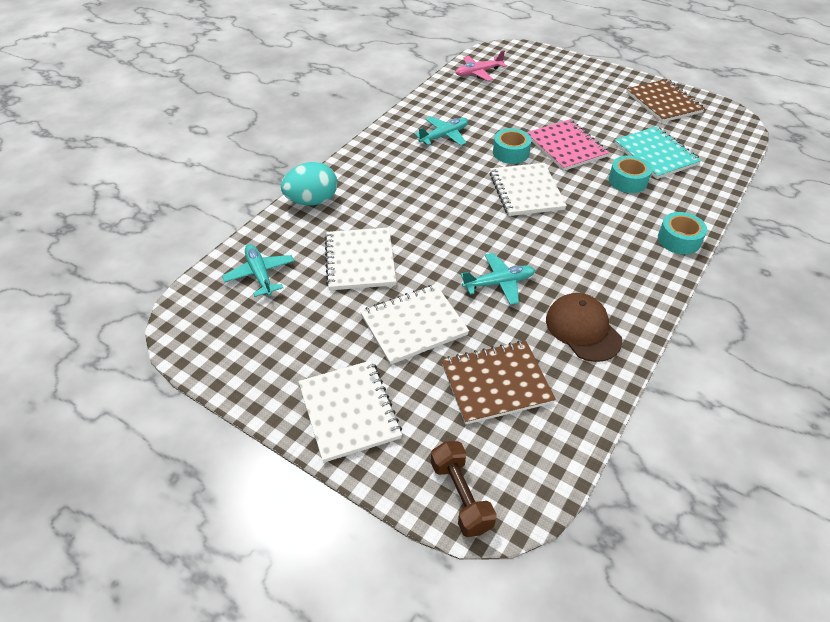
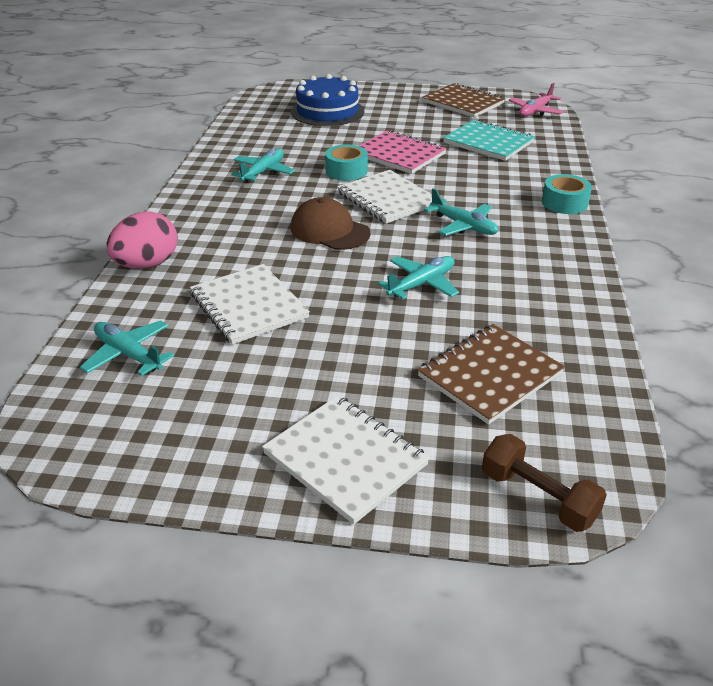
camera: 25 degrees left, 10 degrees down
(312, 201) = (147, 265): turquoise egg -> pink egg
(413, 325) = (358, 349): white notebook -> none
(478, 73) = (260, 113): pink plane -> pink plane (535, 111)
(535, 84) = (327, 111): none -> blue cake
(571, 237) = (463, 226): none -> turquoise plane
(583, 329) = (537, 300): brown cap -> brown cap (329, 231)
(627, 181) = (480, 168): turquoise tape -> none

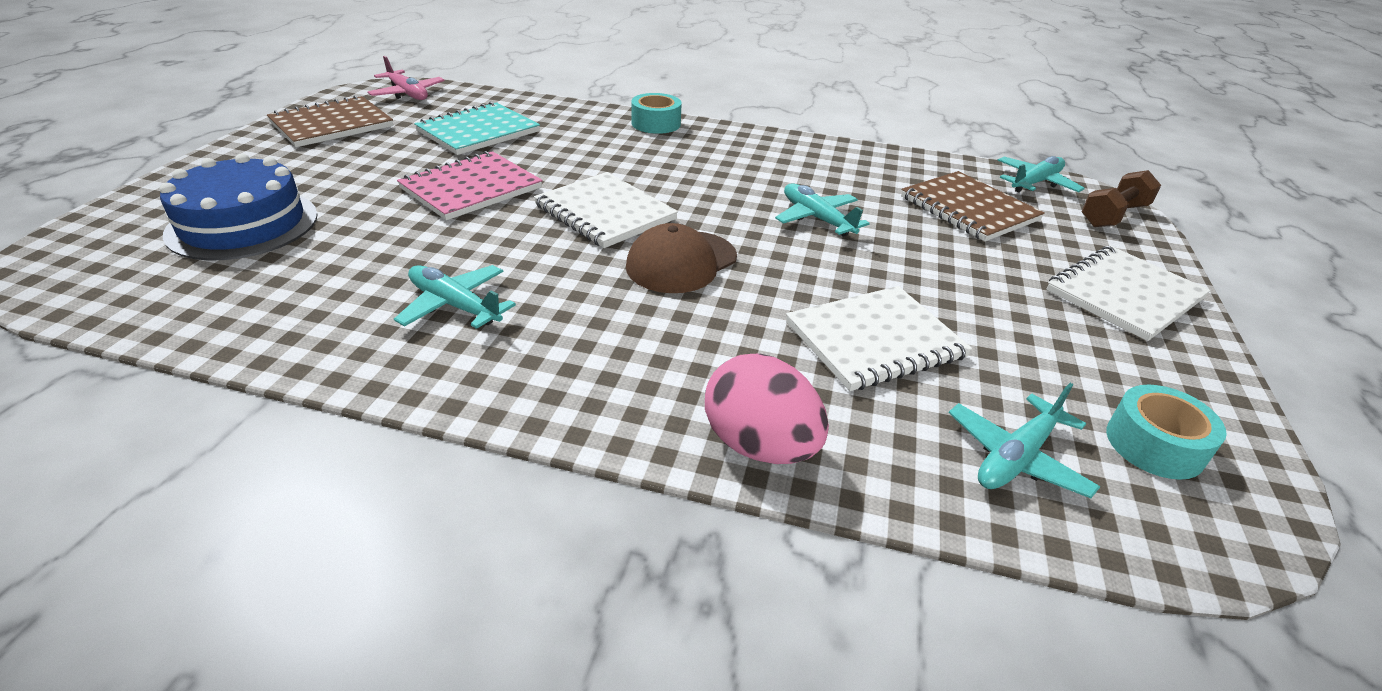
camera: 85 degrees left, 0 degrees up
(346, 171) = (500, 231): turquoise tape -> turquoise tape (1154, 445)
(387, 199) = (605, 212): white notebook -> white notebook turned 75 degrees clockwise
(463, 226) = (691, 178): turquoise plane -> turquoise plane (1035, 183)

